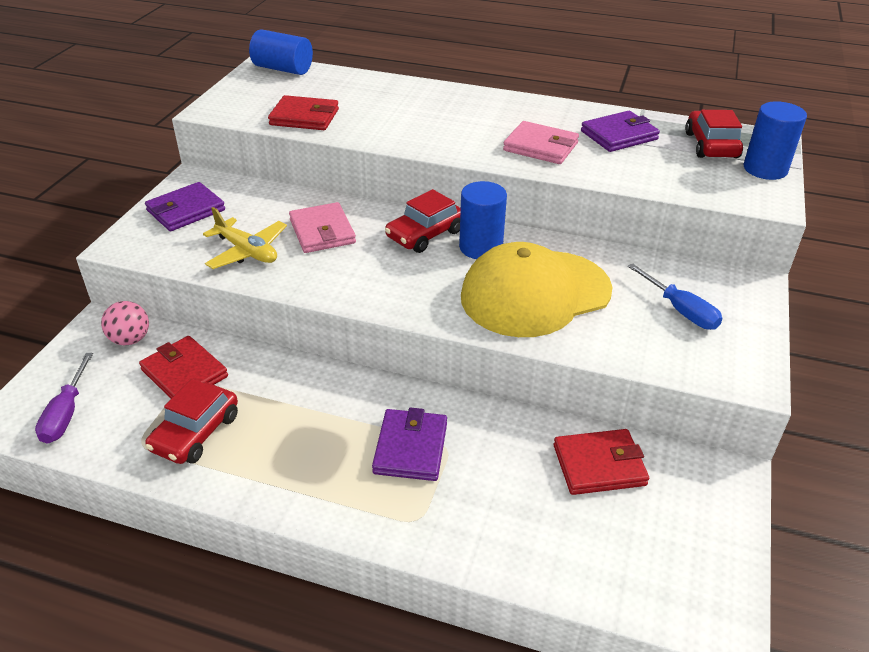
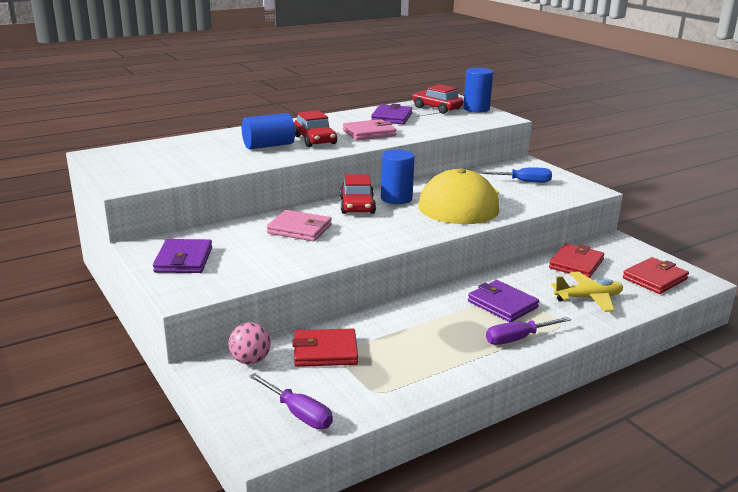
camera: 50 degrees left, 15 degrees down
(195, 433) = (395, 367): red car -> red car (314, 140)
(247, 251) = (278, 257): yellow plane -> yellow plane (588, 298)
(283, 69) = (117, 152): blue cylinder -> blue cylinder (268, 146)
(304, 117) = (203, 166): red wallet -> red wallet (654, 279)
(341, 497) = (517, 339): none -> purple screwdriver

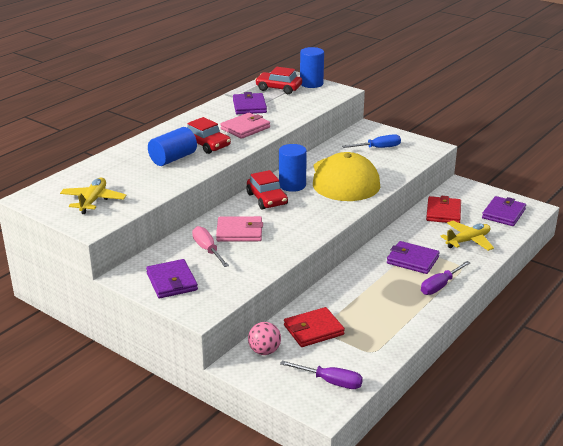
camera: 20 degrees left, 5 degrees up
(152, 166) = (93, 201): none -> yellow plane
(250, 238) = (207, 249): none -> pink screwdriver
(654, 279) = (503, 213): red wallet -> purple wallet

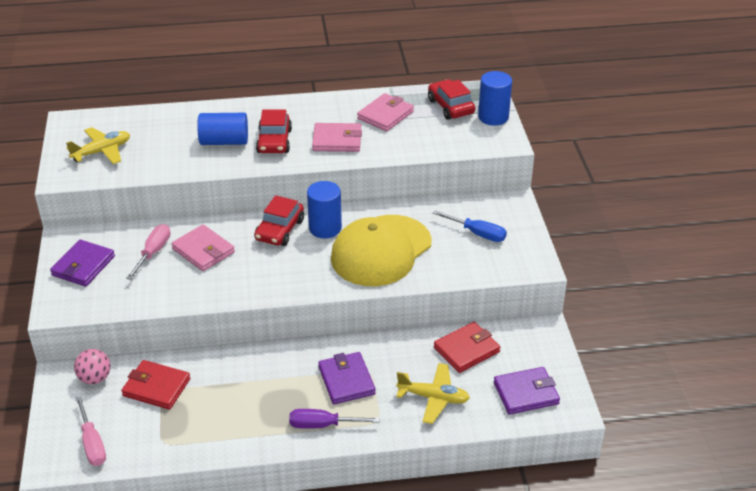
camera: 45 degrees right, 10 degrees up
(249, 106) = (385, 115): purple wallet -> pink wallet
(331, 382) = (92, 444): purple screwdriver -> pink screwdriver

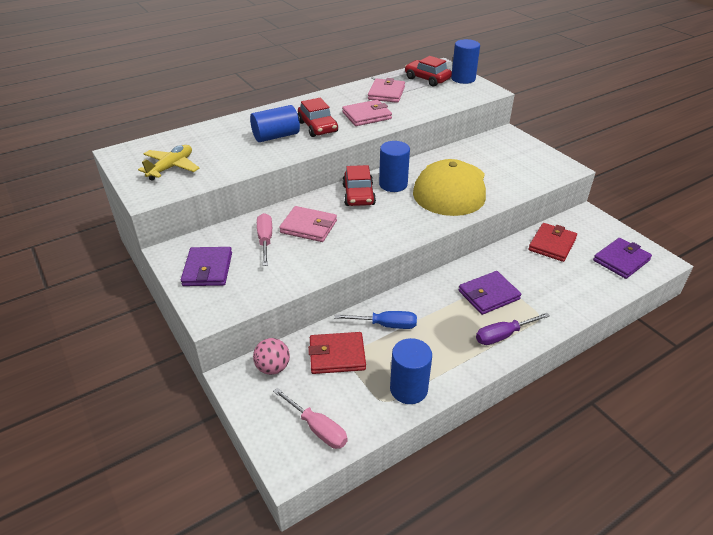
camera: 25 degrees left, 0 degrees up
(193, 440) = (408, 389): none -> blue cylinder
(346, 380) = (488, 295): purple wallet -> purple wallet turned 75 degrees counterclockwise
(433, 398) = (563, 285): yellow plane -> none
(478, 234) = (507, 159): blue screwdriver -> blue screwdriver (386, 325)

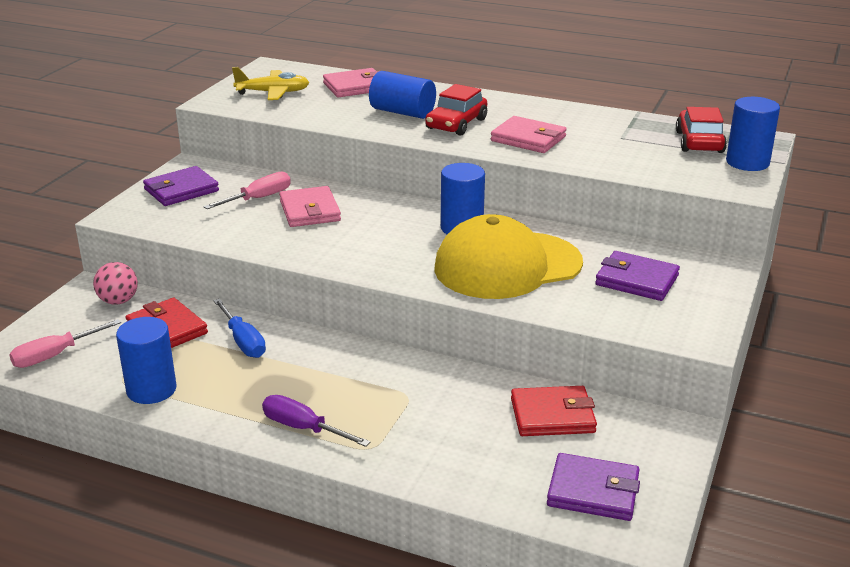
camera: 55 degrees right, 10 degrees down
(318, 429) = (54, 355): pink screwdriver -> pink screwdriver turned 45 degrees clockwise
(358, 195) = (409, 216): red car -> none
(386, 93) = (608, 131): pink wallet -> pink wallet (355, 87)
(488, 295) = (373, 394): purple wallet -> purple wallet (636, 280)

